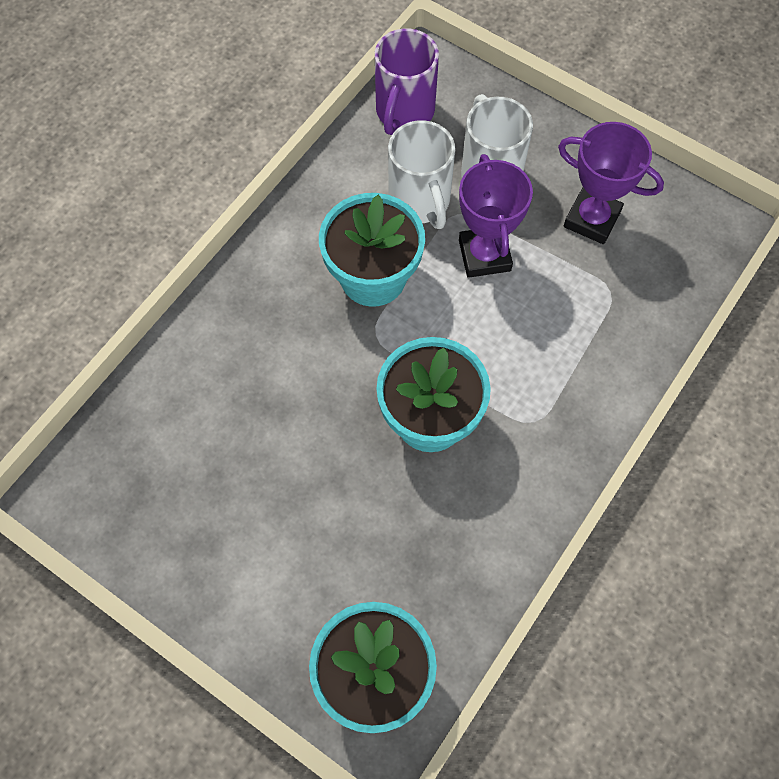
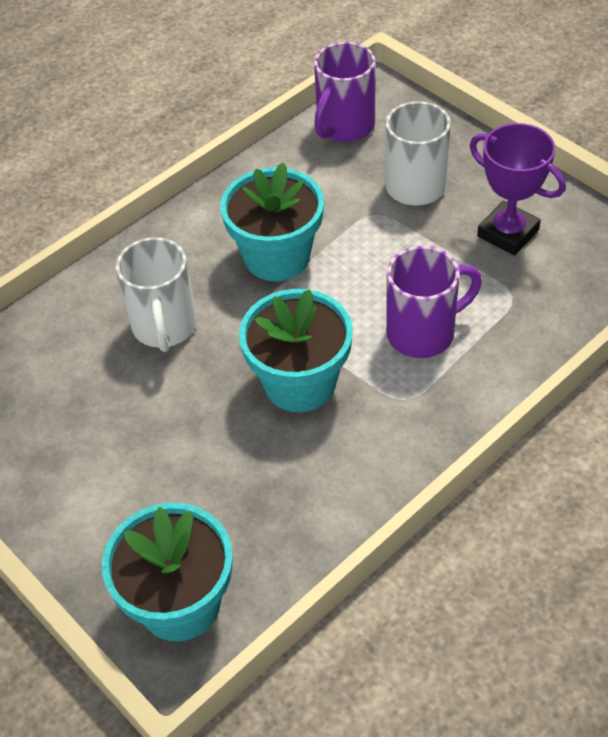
camera: 15 degrees right, 15 degrees down
(420, 202) = (340, 200): white mug -> white mug (164, 327)
(484, 255) = (392, 251): purple trophy -> none
(535, 345) = (423, 333): none -> purple mug

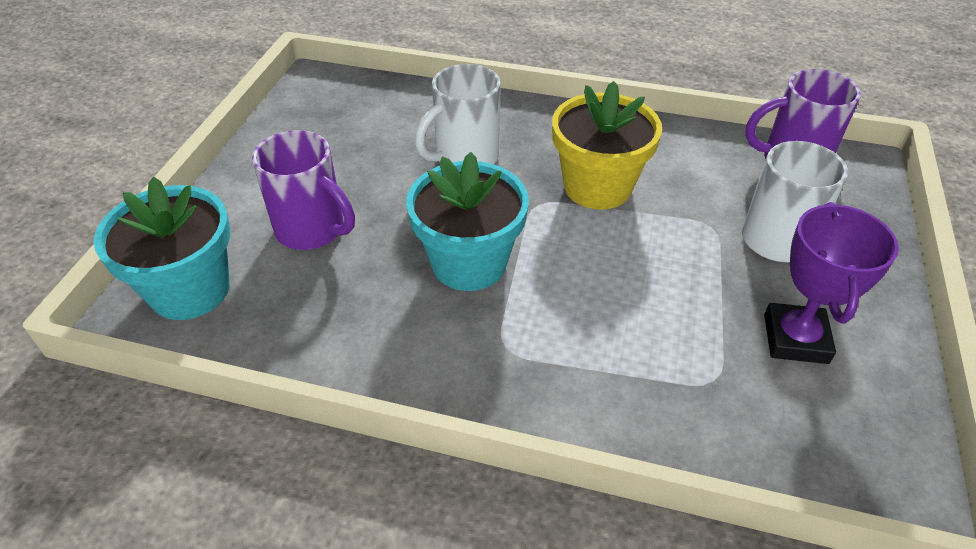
camera: 55 degrees right, 5 degrees down
(277, 257) = (597, 187): turquoise flower pot -> yellow flower pot
(423, 333) = (599, 326): purple mug -> purple mug (312, 230)

